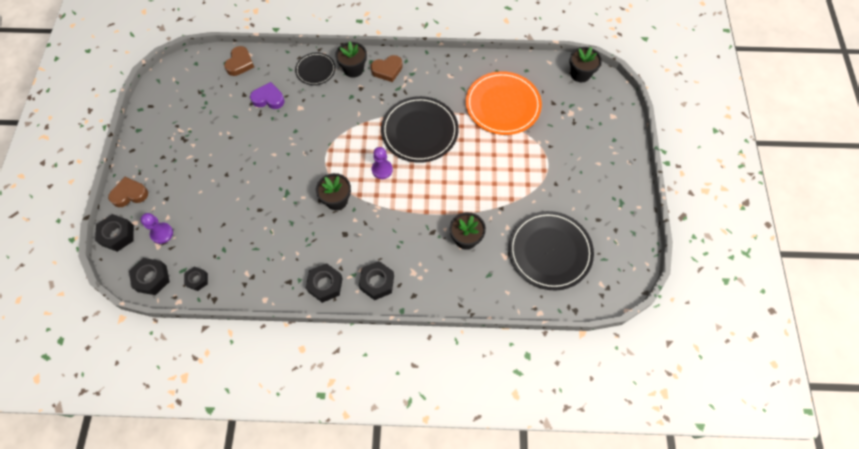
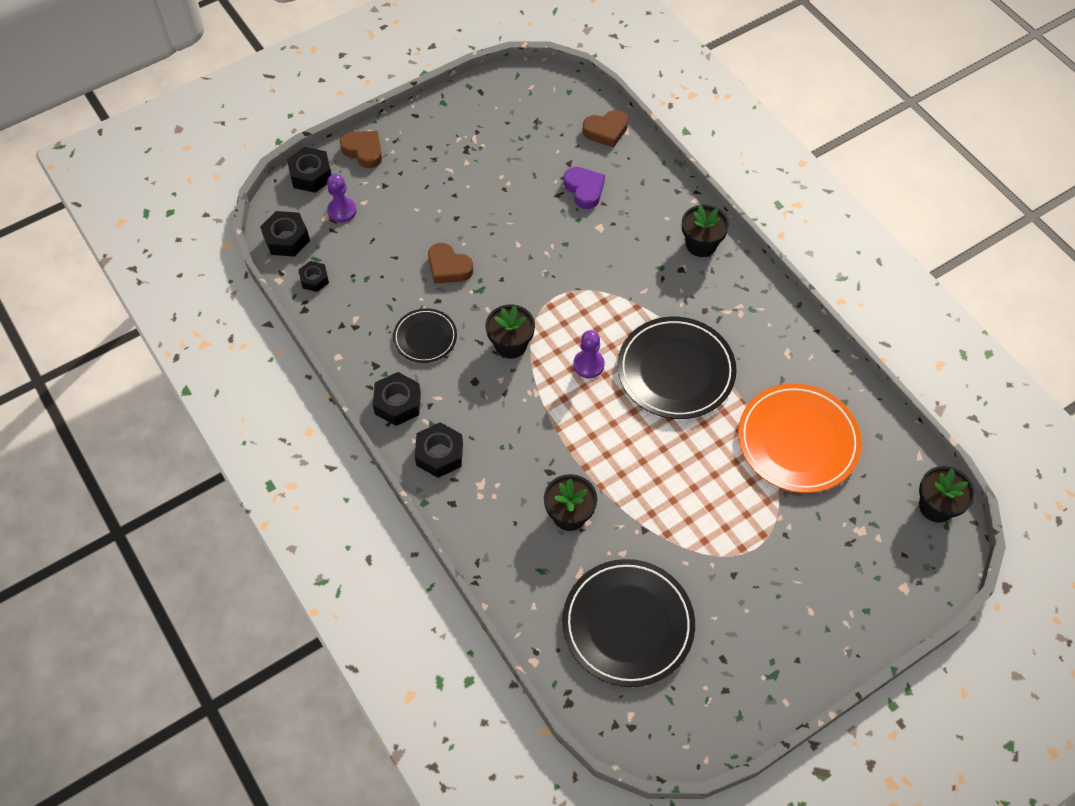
camera: 55 degrees right, 5 degrees down
(315, 70) = (664, 208): black plate -> black plate (425, 337)
(387, 70) = (732, 280): brown heart -> brown heart (448, 267)

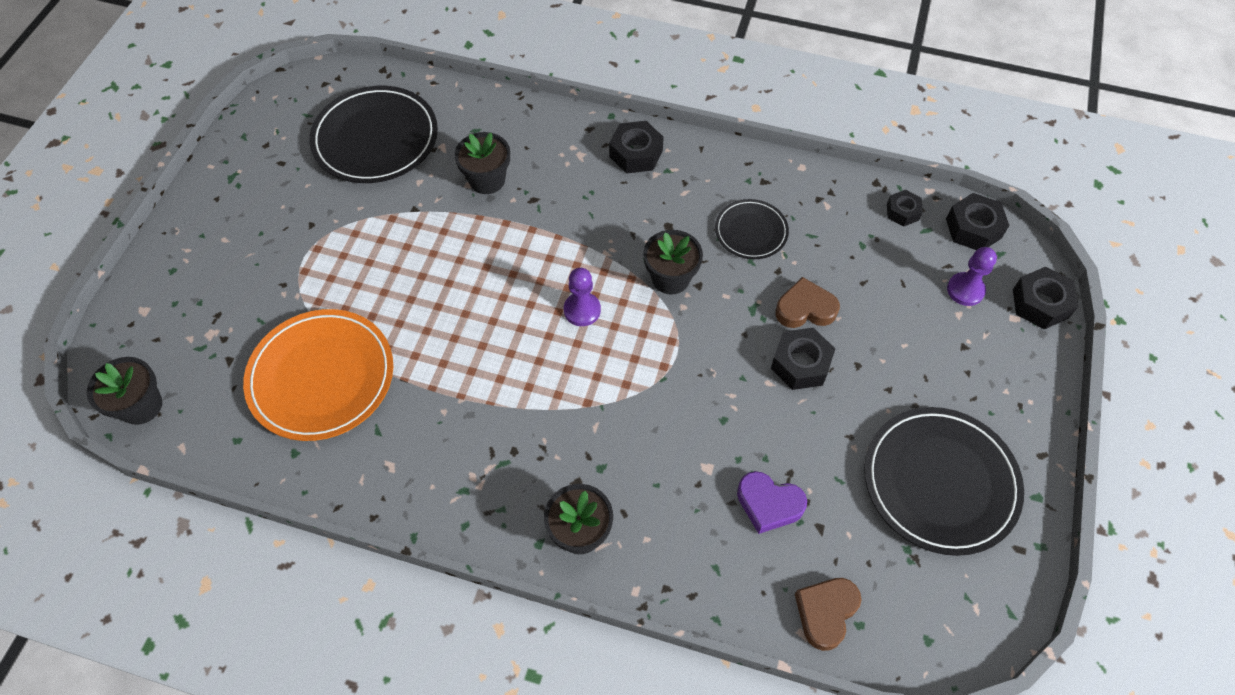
camera: 140 degrees right, 0 degrees up
(364, 151) = (1031, 368): brown heart -> none
(397, 403) = (711, 166): black nut -> black nut (800, 364)
(676, 371) = (493, 363): black plate -> black plate (940, 482)

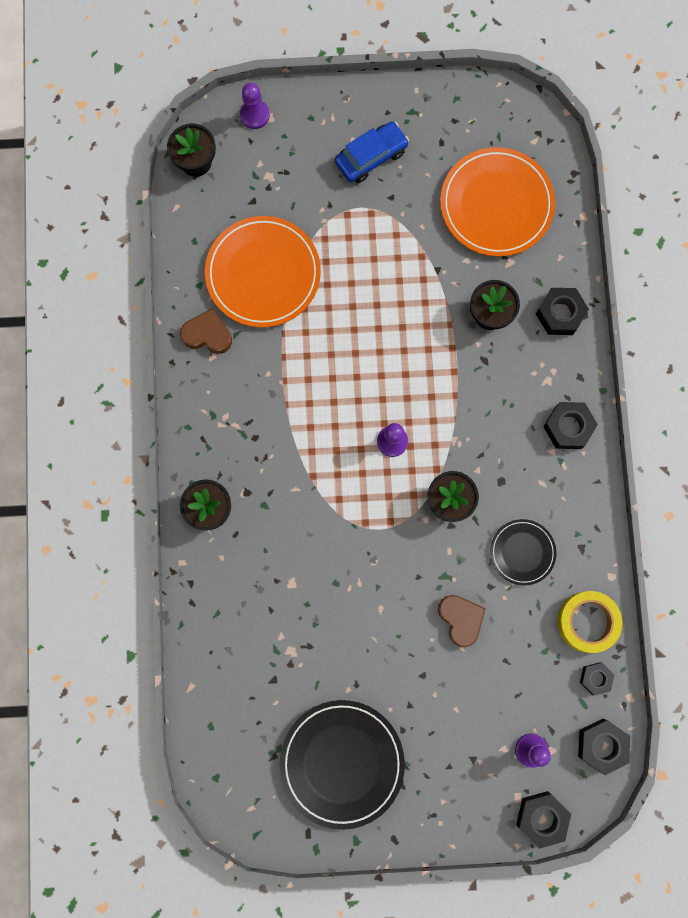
camera: 70 degrees right, 20 degrees up
(129, 324) = (255, 115): none -> purple pawn
(254, 228) = (371, 157): none -> blue car
(375, 139) = (496, 204): black plate -> orange plate
(769, 504) = (278, 637): purple heart -> none
(800, 364) = (407, 629): black nut -> black nut (560, 314)
(826, 612) = (211, 700): brown heart -> brown heart (207, 334)
(842, 200) = (587, 622): none -> yellow tape

